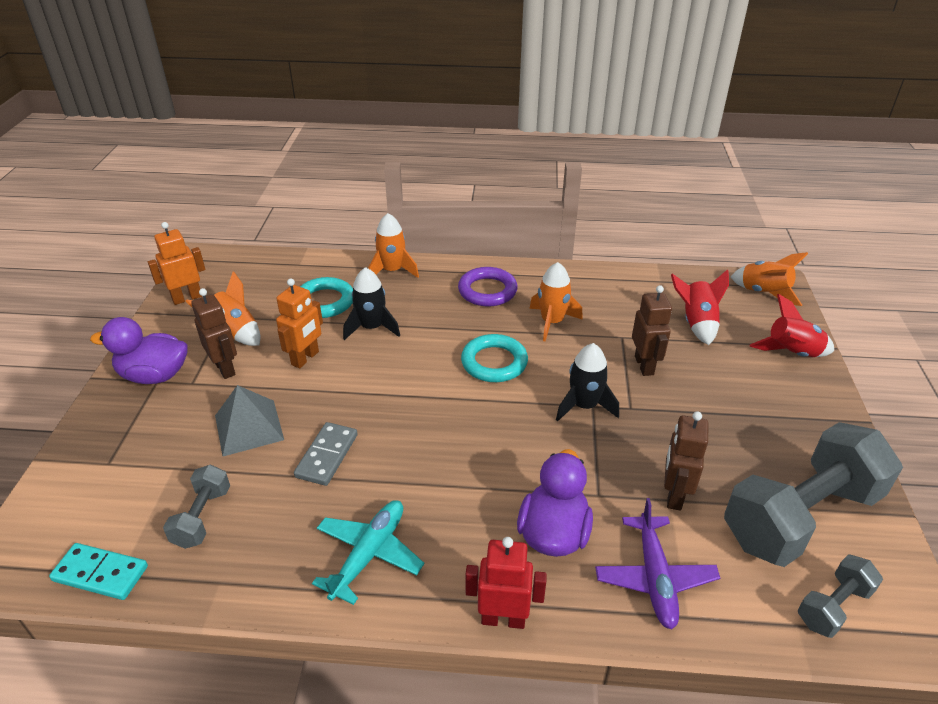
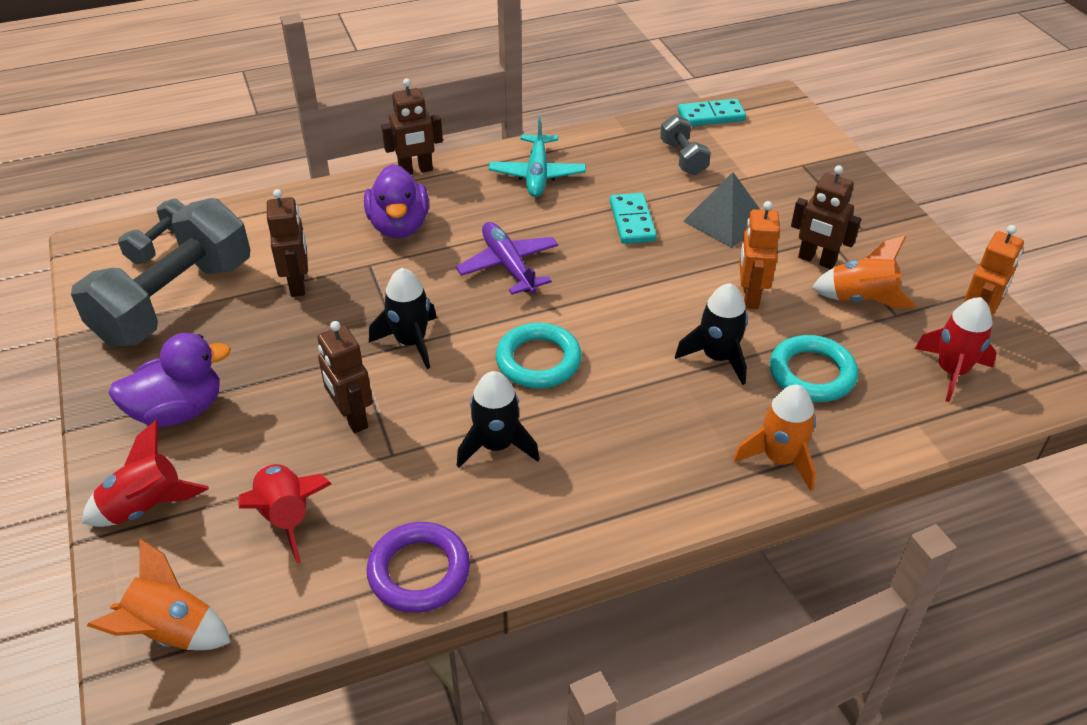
camera: 155 degrees right, 5 degrees up
(154, 375) = (872, 233): purple duck -> purple duck (178, 410)
(244, 279) = (951, 371): none -> red rocket
(327, 456) = (632, 221): grey domino -> turquoise domino
(487, 291) = (616, 470): purple ring -> purple ring (419, 571)
(503, 619) = (416, 170): red robot -> brown robot
(552, 322) = (496, 445): orange rocket -> black rocket
(654, 578) = (308, 222): purple plane -> purple plane (508, 265)

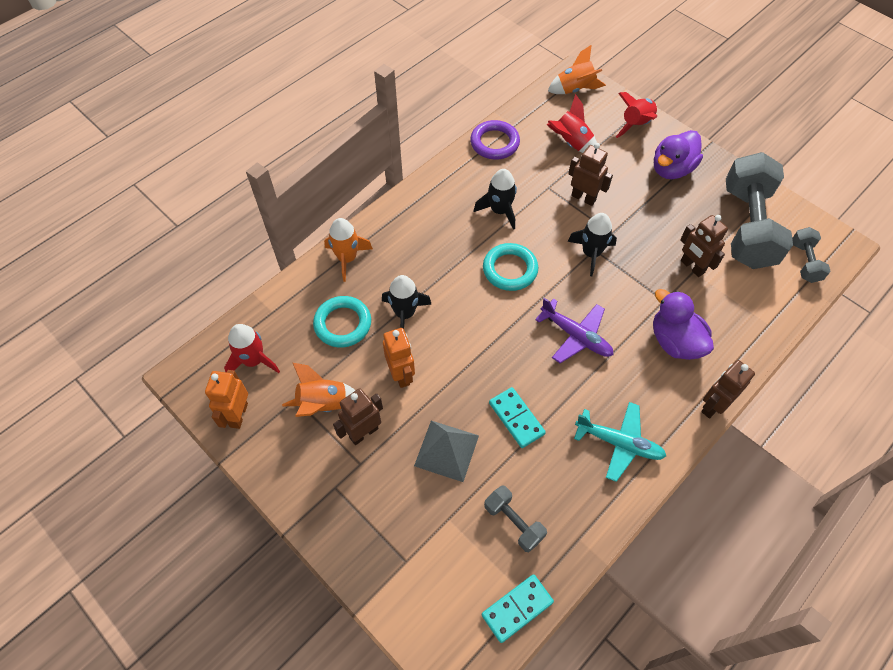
camera: 155 degrees right, 15 degrees up
(537, 174) = (619, 443): turquoise plane -> turquoise plane turned 135 degrees clockwise
(816, 260) = (363, 433): brown robot -> brown robot turned 45 degrees counterclockwise

